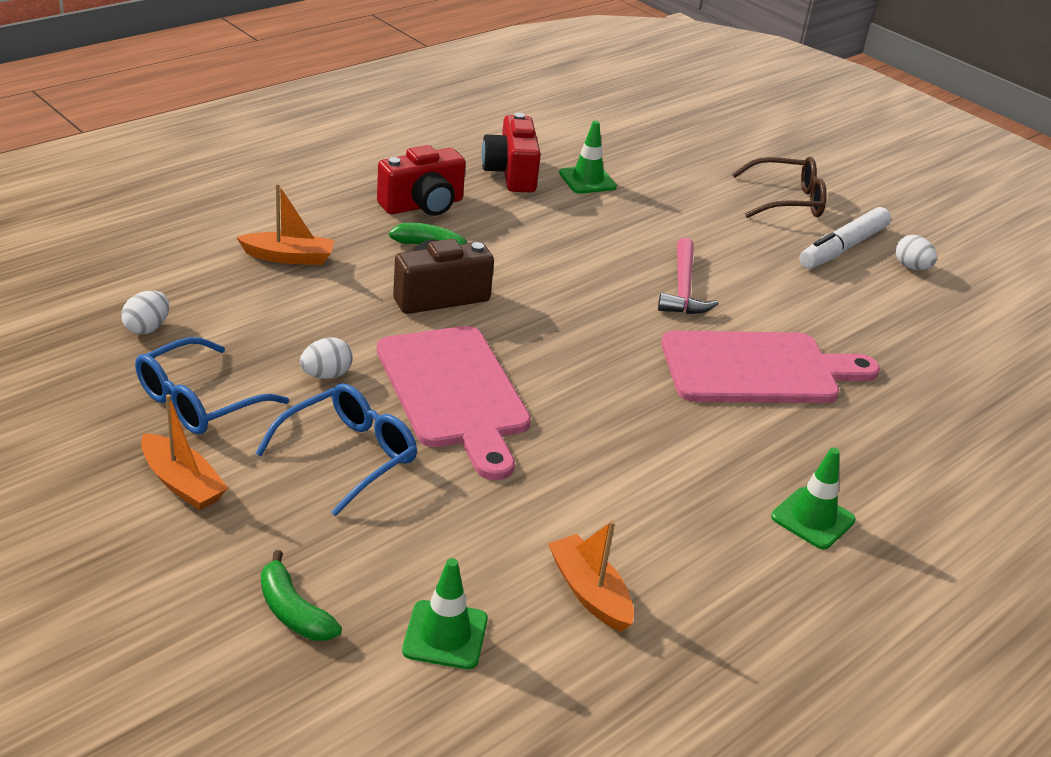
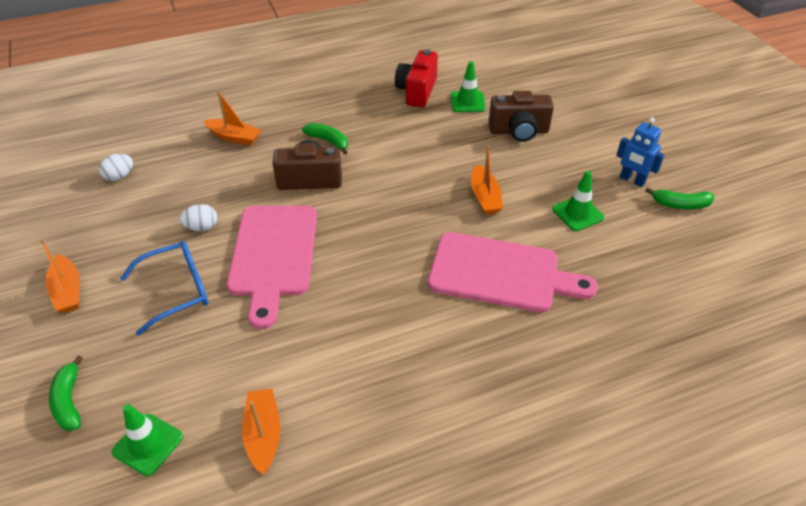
camera: 25 degrees right, 10 degrees up
(200, 401) = (115, 233): blue glasses -> none
(423, 205) = (342, 109): red camera -> none
(675, 208) = (519, 131): none -> brown camera
(683, 288) = (485, 197): pink hammer -> orange boat
(786, 200) = (609, 135): brown glasses -> none
(813, 518) = (466, 411): green traffic cone -> green traffic cone (577, 213)
(842, 248) = (632, 180): white marker -> blue robot
(911, 267) = (680, 204): white egg -> green banana

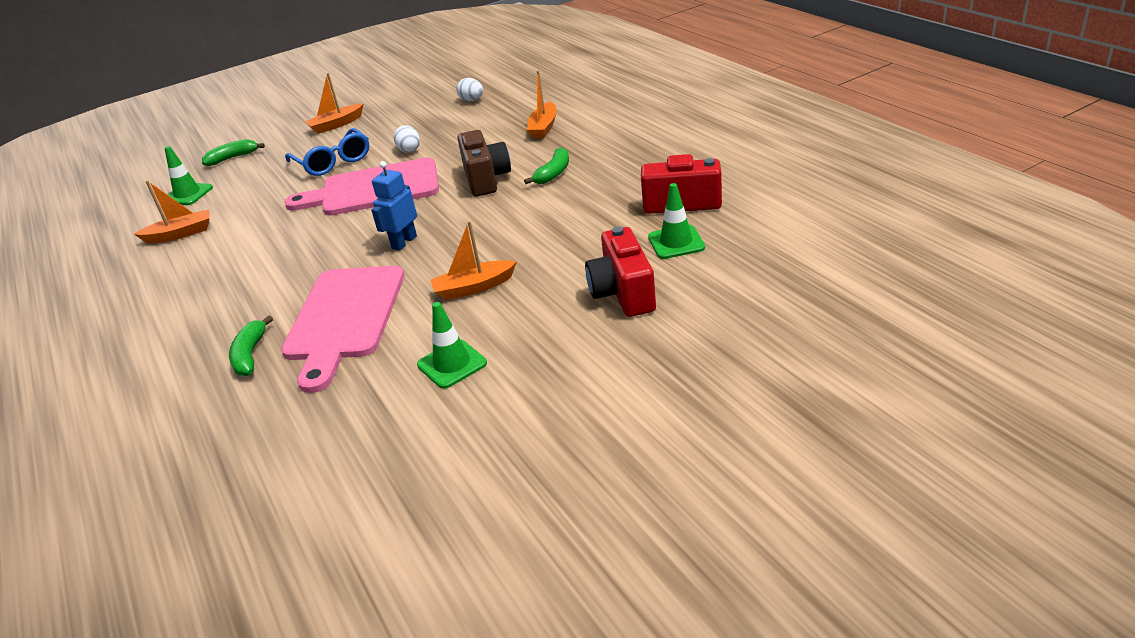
camera: 85 degrees right, 10 degrees down
(519, 131) = (623, 293): brown camera -> red camera
(632, 180) = (535, 410): blue robot -> blue robot (404, 242)
(680, 204) = (484, 466): green banana -> green banana (250, 355)

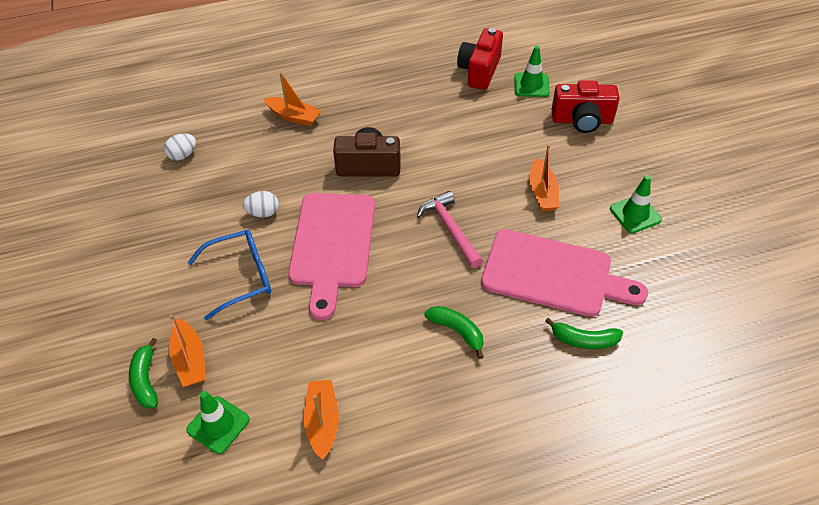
camera: 80 degrees left, 15 degrees up
(336, 125) = (139, 272): orange boat -> orange boat (190, 360)
(404, 242) = (450, 229): blue robot -> pink hammer
(553, 173) = (388, 125): green banana -> green banana (457, 331)

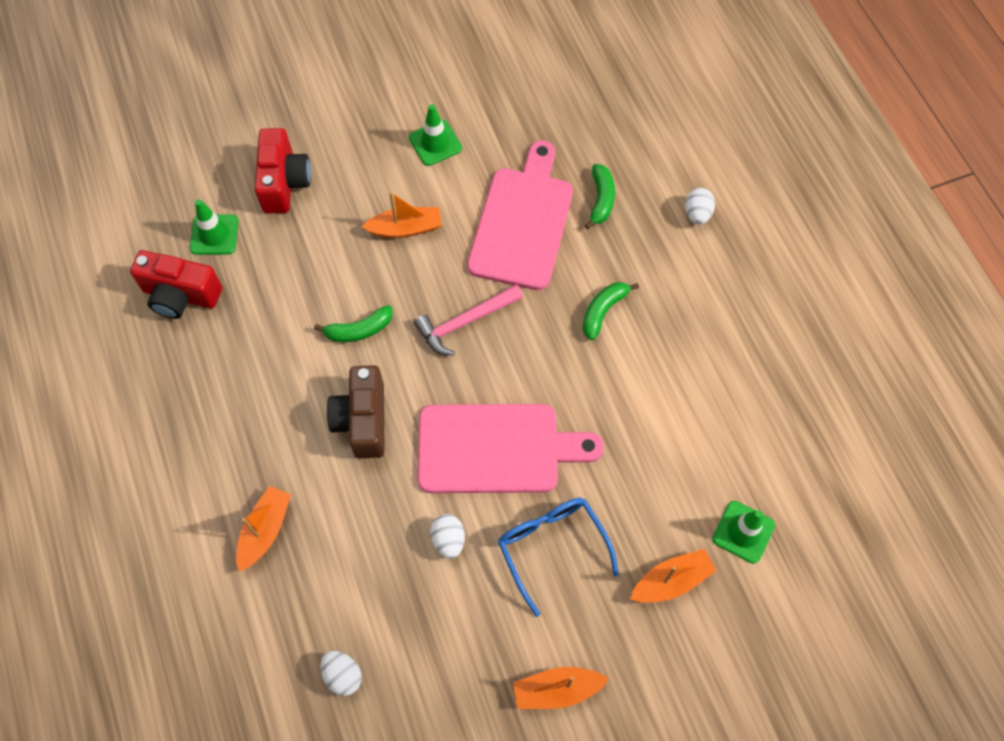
camera: 95 degrees left, 15 degrees up
(146, 380) = (703, 624): green banana -> green banana (359, 330)
(322, 422) = (724, 429): orange boat -> orange boat (557, 690)
(573, 429) = (697, 214): none -> white egg

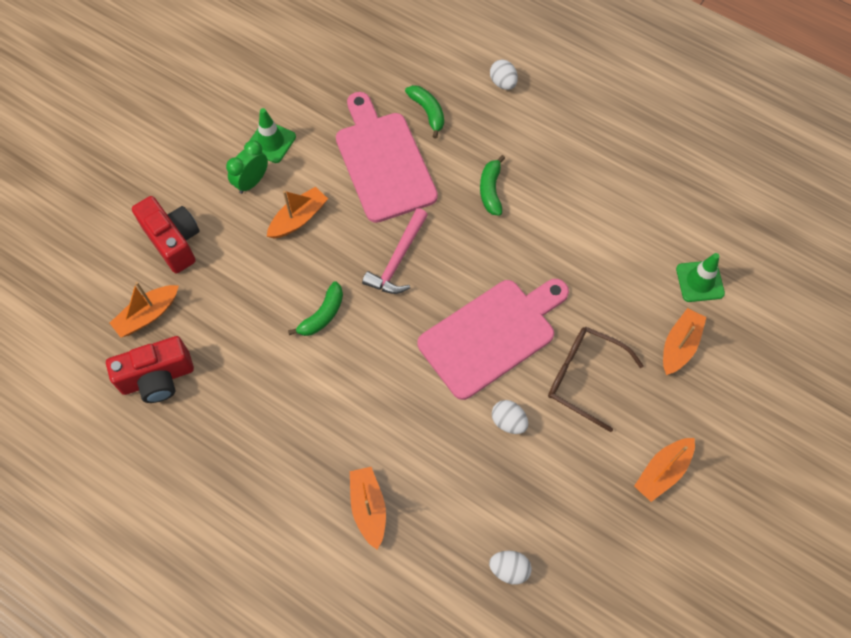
camera: 35 degrees left, 0 degrees up
(214, 235) = (148, 315): green traffic cone -> orange boat
(363, 420) = (378, 379): brown camera -> none
(390, 170) = (252, 182): none -> green clock
(552, 548) = (585, 378): blue glasses -> brown glasses

